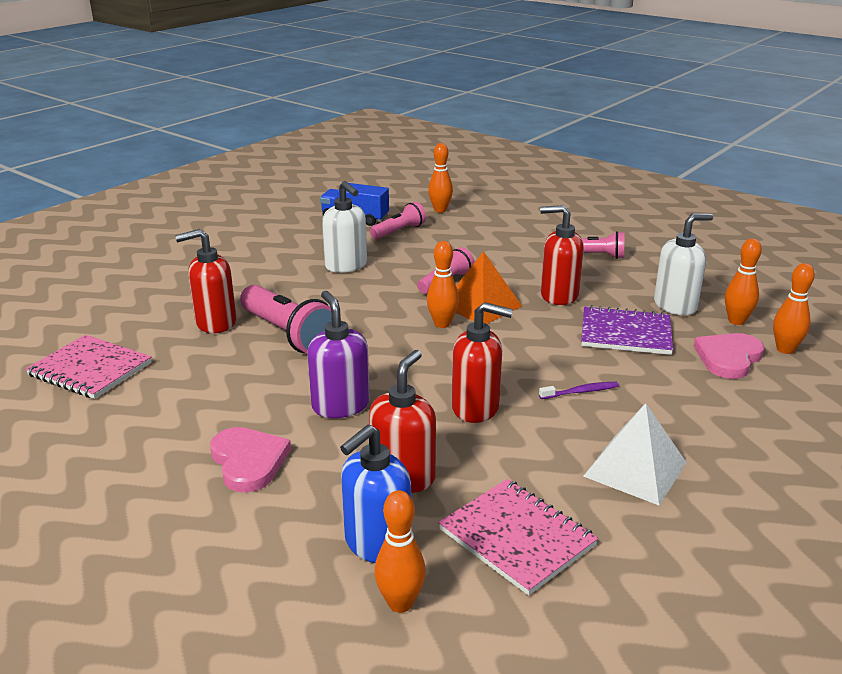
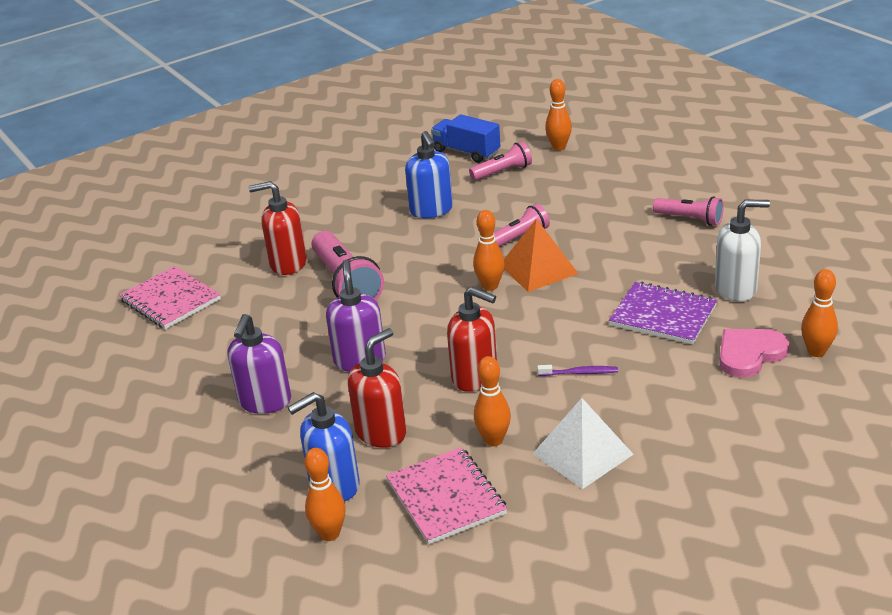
camera: 20 degrees right, 5 degrees up
(248, 461) = (265, 402): pink heart -> purple soap dispenser
(346, 266) = (431, 210): white soap dispenser -> blue soap dispenser
(558, 295) = (622, 265): red soap dispenser -> none
(736, 321) = (788, 314): orange bowling pin -> orange bowling pin (493, 440)

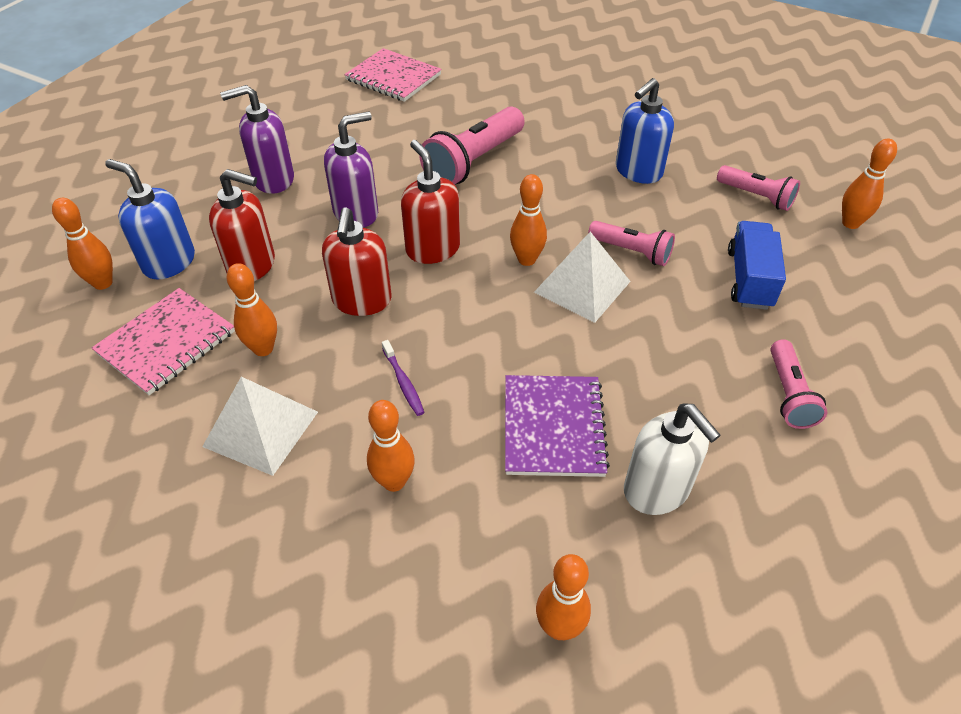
camera: 60 degrees right, 15 degrees up
(170, 300) = (393, 77): pink notebook -> pink notebook turned 75 degrees counterclockwise
(288, 264) = (484, 117): red soap dispenser -> red soap dispenser (432, 249)
(466, 152) = (772, 157): blue truck -> blue truck (749, 279)
(538, 269) = (582, 286): orange pyramid -> white pyramid
(671, 395) = (394, 482): none -> orange bowling pin
(749, 354) = (515, 544): pink heart -> none

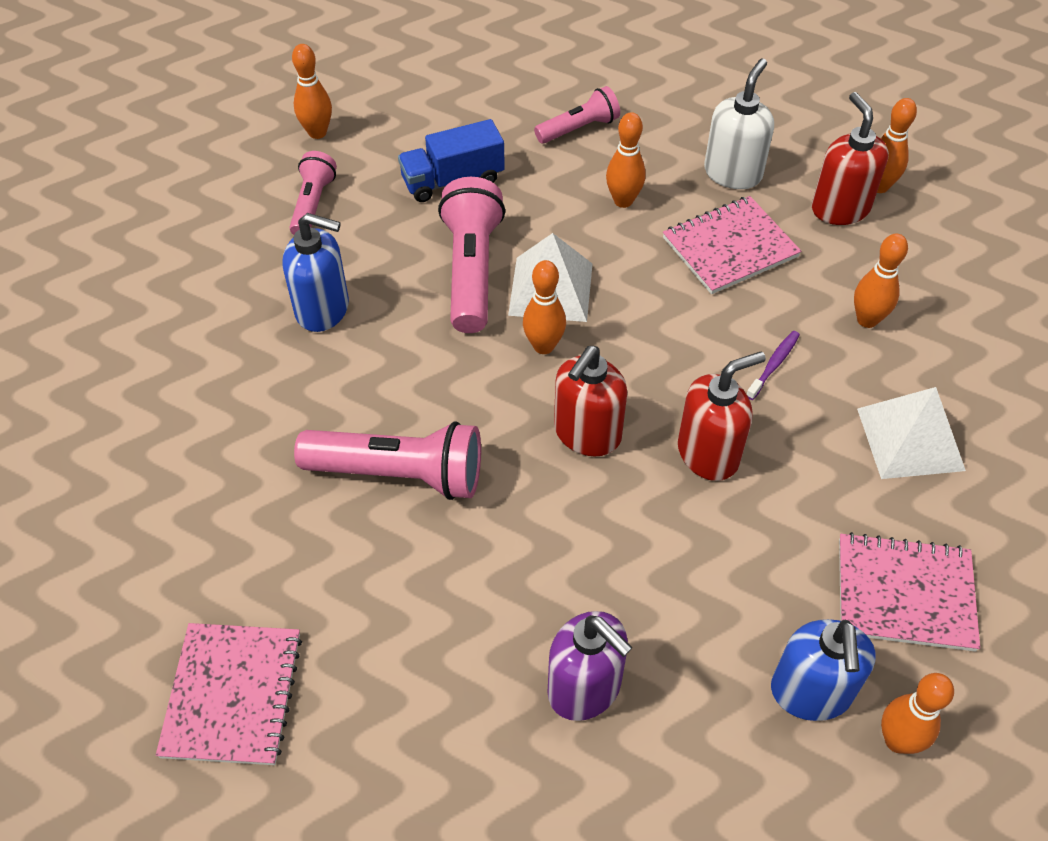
camera: 120 degrees left, 5 degrees up
(252, 265) = (744, 594): red soap dispenser -> red soap dispenser (840, 208)
(263, 349) = (835, 499): orange bowling pin -> orange bowling pin (623, 201)
(356, 213) = (581, 544): purple soap dispenser -> none
(553, 427) = (730, 247): purple notebook -> pink notebook
(632, 251) = (471, 270): pink flashlight -> pink flashlight, size x1.67

